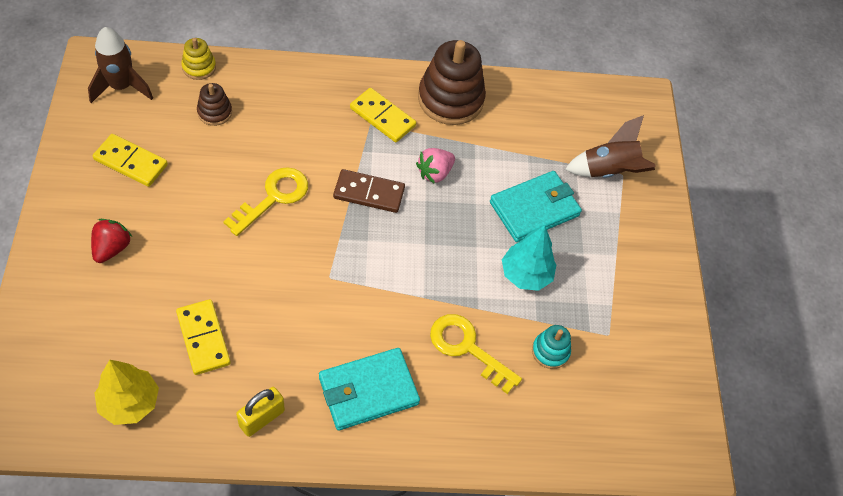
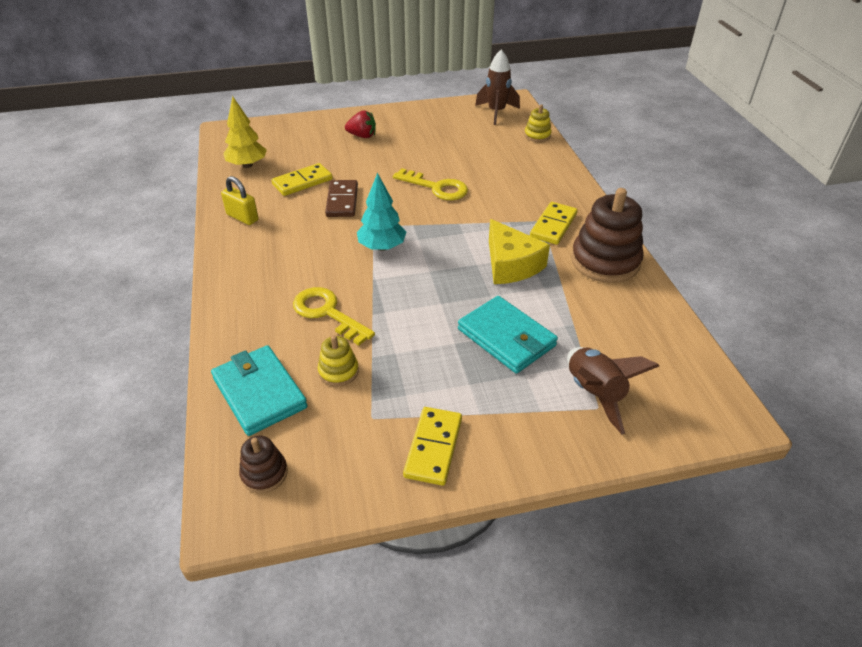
camera: 85 degrees right, 15 degrees down
(131, 162) = (435, 128): yellow domino -> yellow domino (433, 447)
(214, 112) = (500, 149): brown stacking toy -> brown stacking toy (264, 473)
(368, 391) = (273, 263): turquoise wallet -> turquoise wallet (259, 393)
(369, 193) = (467, 232): brown domino -> brown domino (342, 201)
(434, 173) = (510, 265): pink strawberry -> yellow cheese
(467, 348) = (327, 313): yellow key -> yellow key turned 75 degrees counterclockwise
(525, 275) = (422, 341): turquoise tree -> turquoise tree (382, 247)
(550, 351) = (338, 371): turquoise stacking toy -> yellow stacking toy

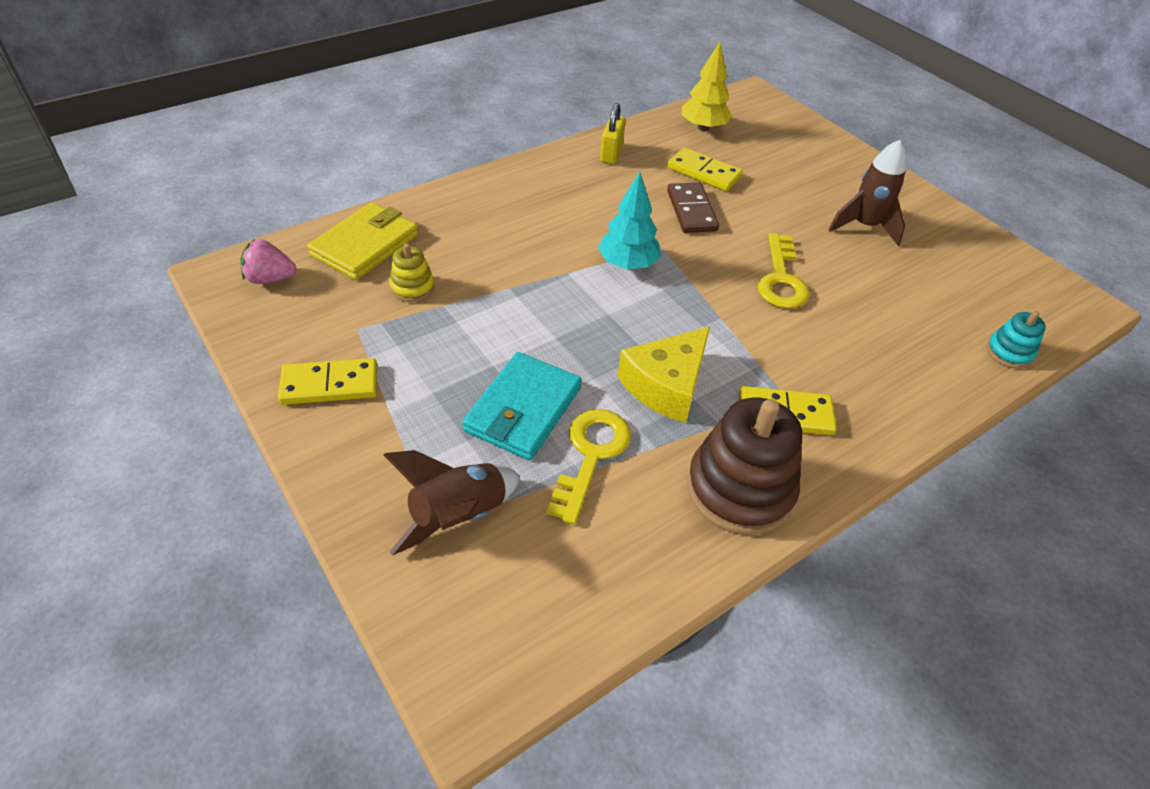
camera: 65 degrees right, 5 degrees up
(259, 393) = (365, 245): turquoise wallet -> yellow wallet
(264, 473) = (270, 279): brown stacking toy -> pink strawberry
(327, 313) = (494, 255): yellow key -> yellow key (591, 455)
(342, 201) = (691, 211): brown domino -> brown domino turned 75 degrees counterclockwise
(362, 136) = (838, 188): red strawberry -> none
(496, 112) = (1027, 294): brown rocket -> brown rocket (864, 226)
(537, 135) = (1009, 352): yellow stacking toy -> turquoise stacking toy

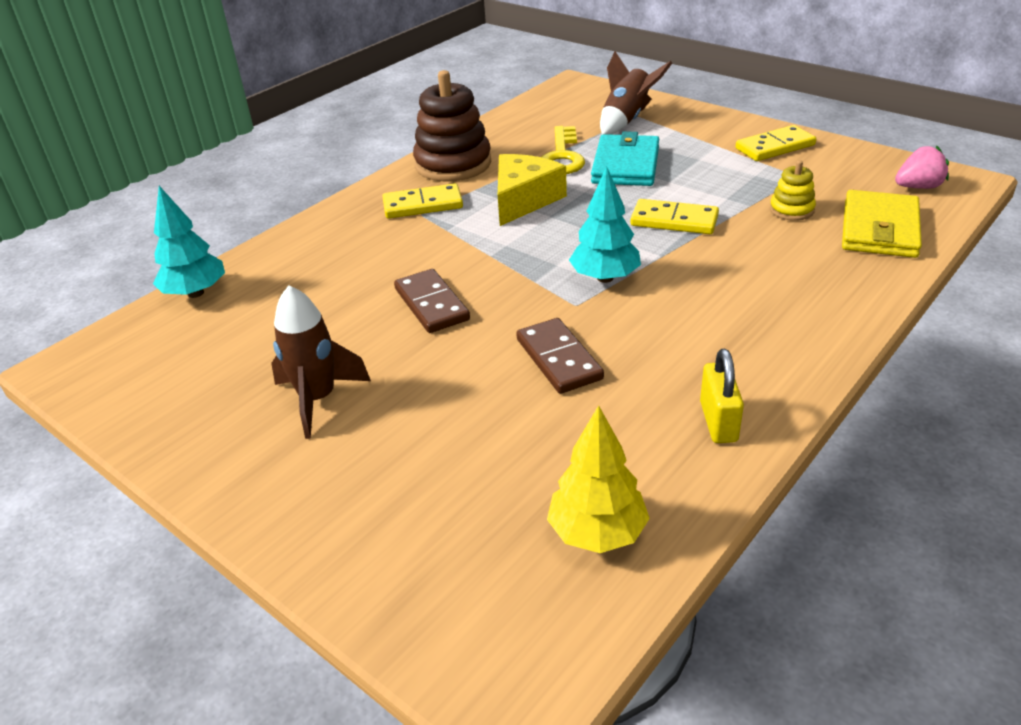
camera: 170 degrees right, 10 degrees down
(704, 172) = (562, 427): yellow domino -> yellow domino (674, 220)
(781, 279) = (431, 304): yellow key -> brown domino
(1009, 352) = (196, 293): turquoise stacking toy -> turquoise tree

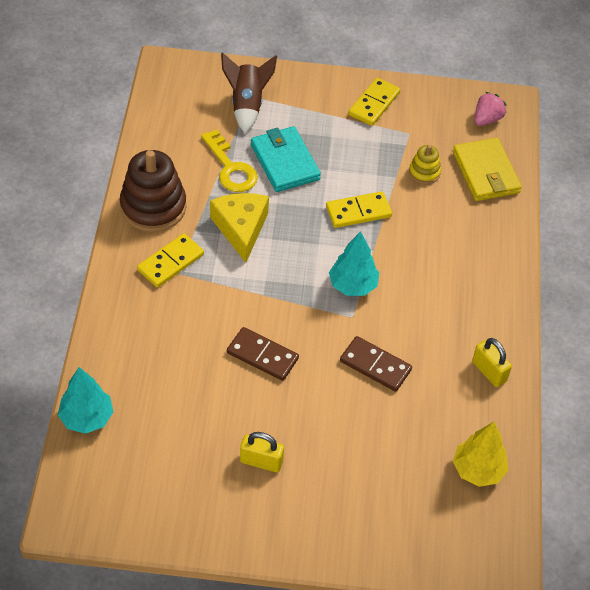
camera: 40 degrees left, 15 degrees up
(318, 399) = (261, 461): brown rocket -> yellow padlock

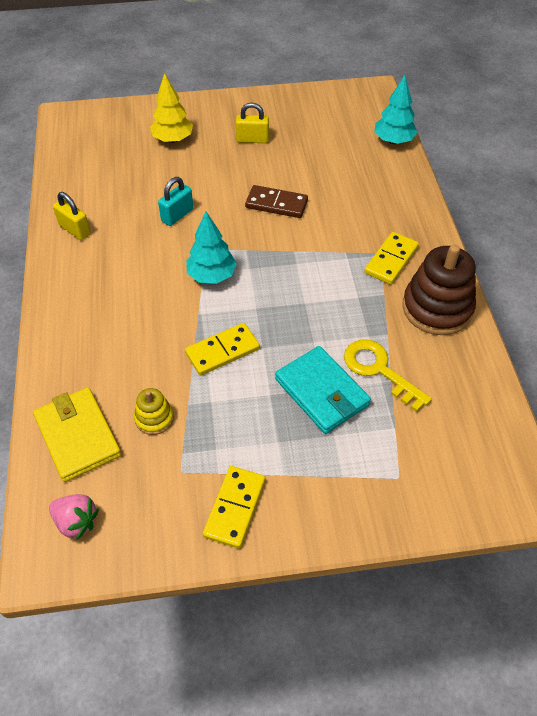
camera: 170 degrees right, 0 degrees up
(241, 228) = (339, 306): yellow cheese -> none
(247, 105) = (397, 462): brown rocket -> none
(375, 366) = (177, 215): brown domino -> turquoise padlock
(478, 470) = (84, 163): yellow tree -> yellow tree (173, 139)
(487, 119) = (76, 522): pink strawberry -> pink strawberry turned 90 degrees counterclockwise

